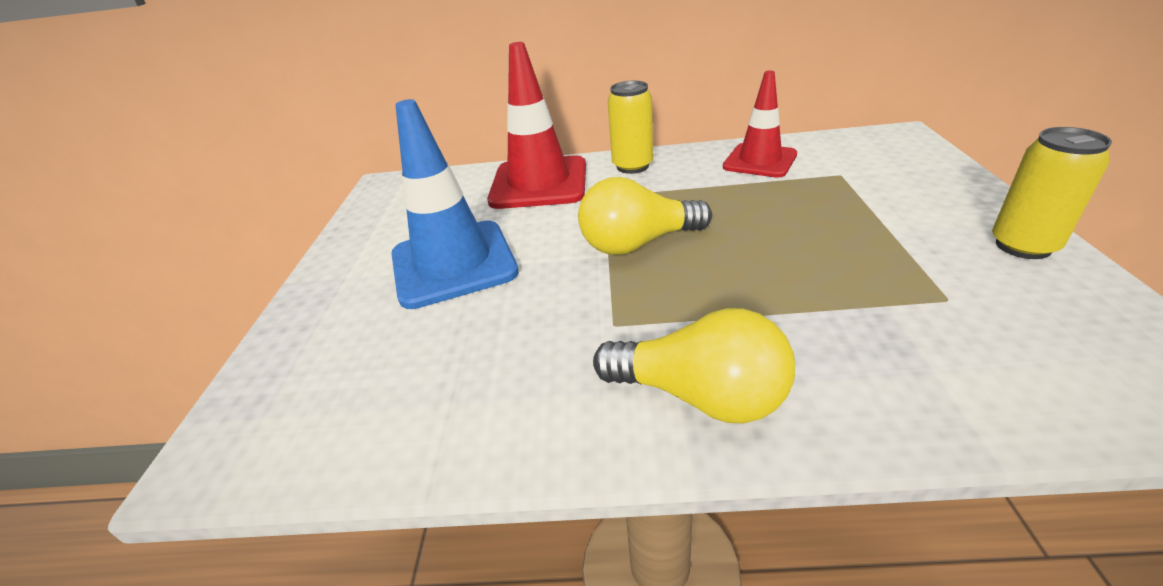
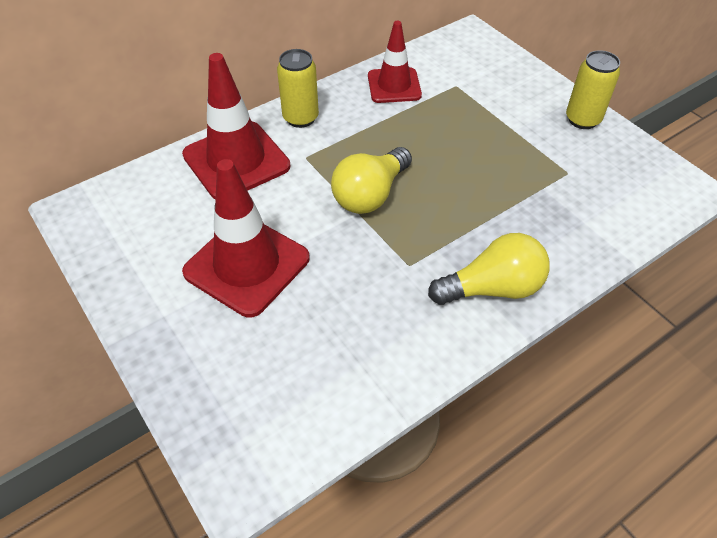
camera: 40 degrees left, 15 degrees up
(453, 263) = (247, 265): blue traffic cone -> red traffic cone

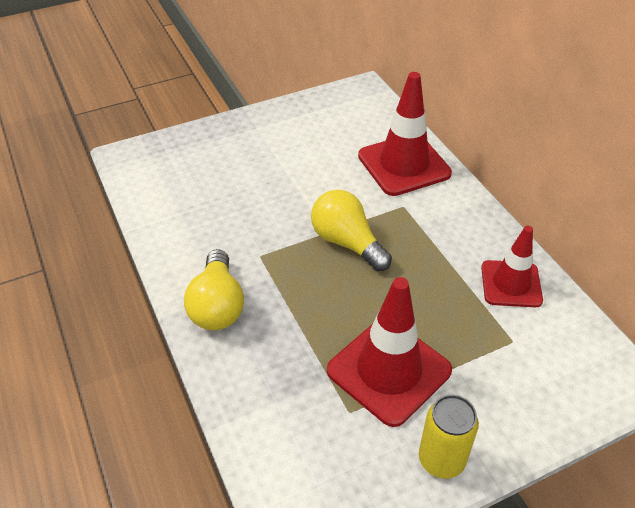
camera: 100 degrees right, 5 degrees down
(247, 265) = (287, 165): red traffic cone -> red traffic cone (389, 370)
(300, 118) = (458, 207): yellow can -> none

